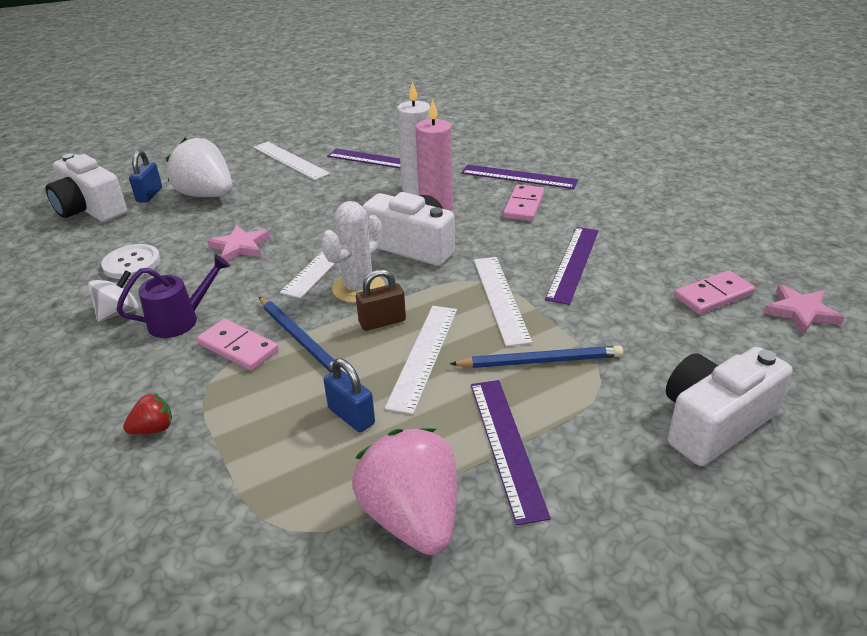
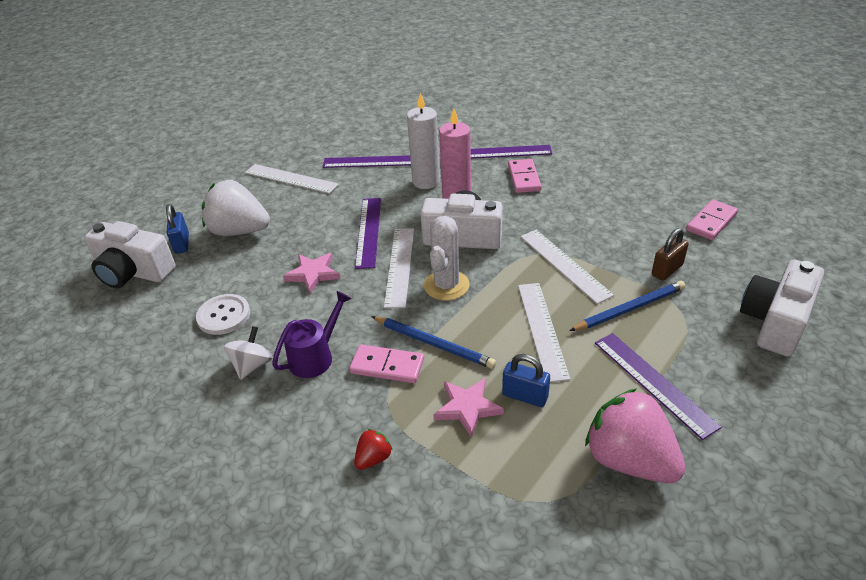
camera: 20 degrees left, 5 degrees up
(382, 322) = (488, 310): brown padlock -> brown padlock (667, 270)
(573, 263) = (597, 220): purple ruler -> purple ruler (368, 231)
(800, 312) = (775, 220): pink star -> pink star (467, 408)

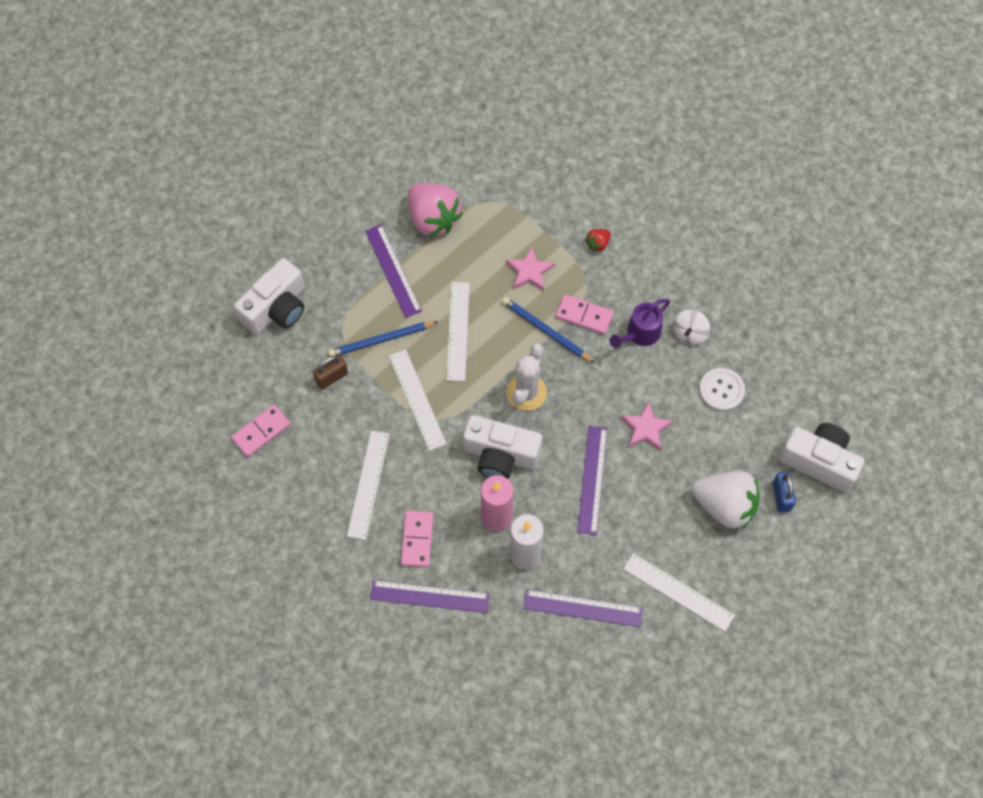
camera: 175 degrees left, 25 degrees up
(400, 266) = (565, 424): white ruler -> white ruler (368, 484)
(525, 396) = (487, 274): blue padlock -> none

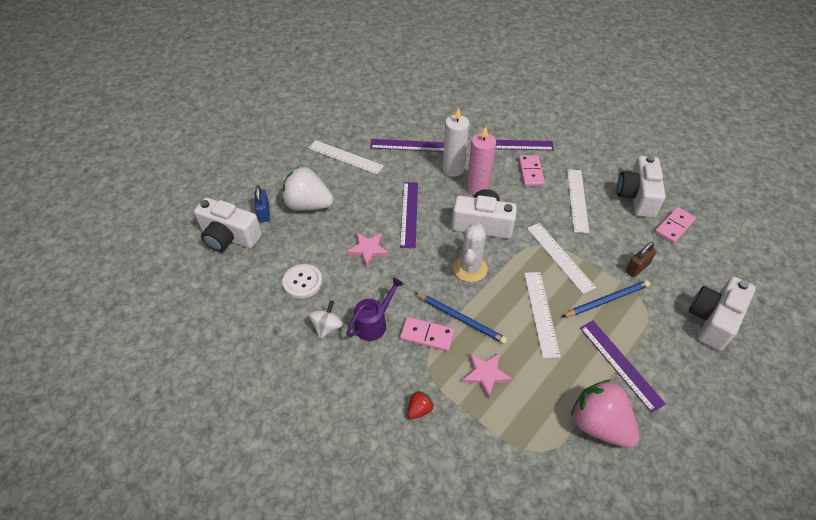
camera: 175 degrees right, 15 degrees down
(287, 483) = (637, 196): none -> white camera

